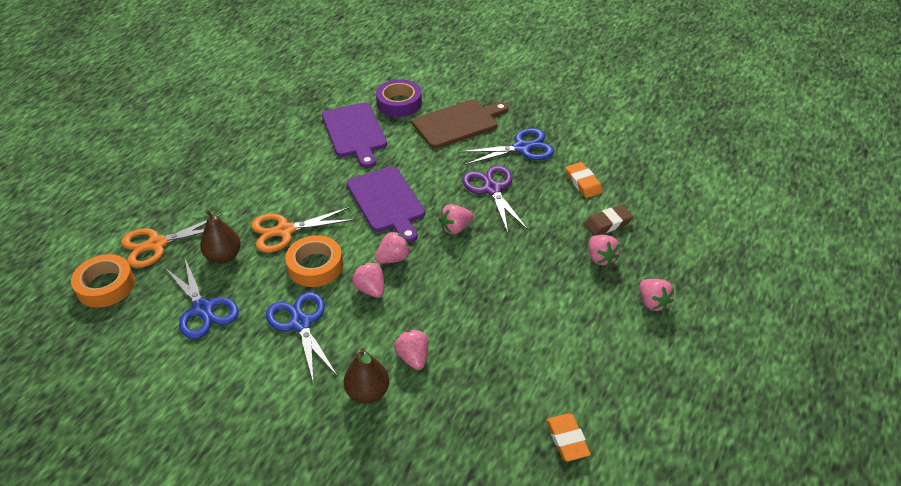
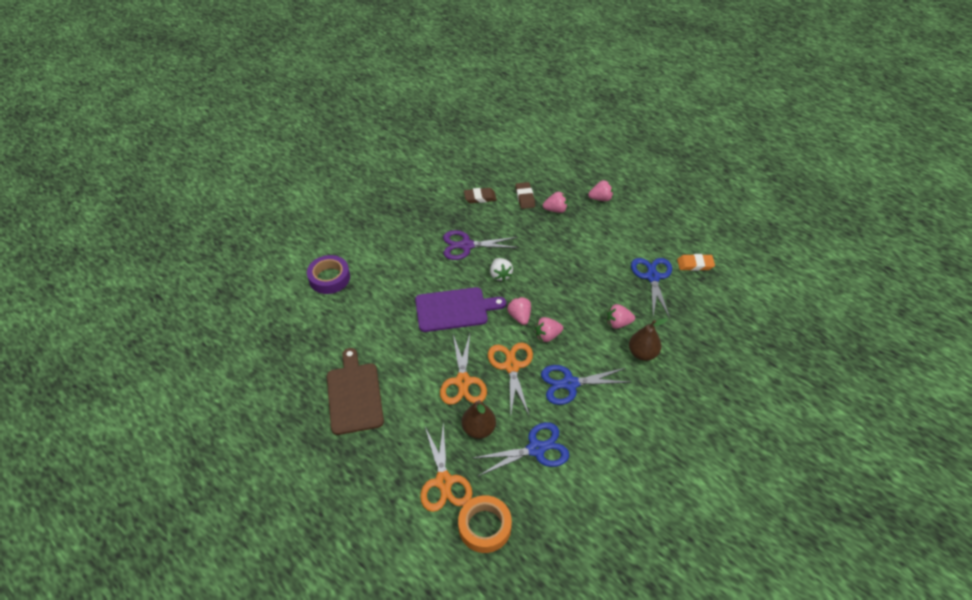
camera: 75 degrees left, 5 degrees up
(315, 266) = (511, 366): orange tape -> orange scissors
(355, 132) = (354, 315): purple cutting board -> none
(455, 228) = (500, 275): pink strawberry -> white strawberry
(458, 123) = (377, 247): brown cutting board -> brown cutting board (354, 395)
(522, 148) = (427, 218): blue scissors -> blue scissors (652, 277)
(583, 183) = (480, 197): orange eraser -> brown eraser

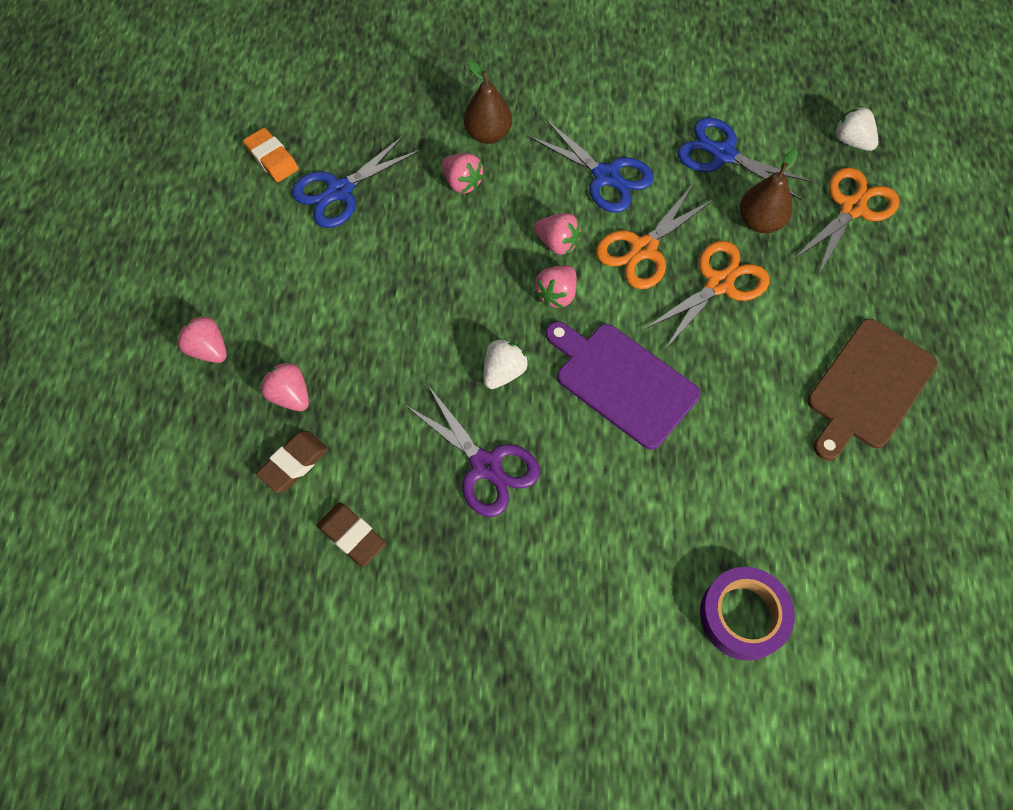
camera: 130 degrees left, 15 degrees up
(484, 526) = (851, 141): orange tape -> white strawberry

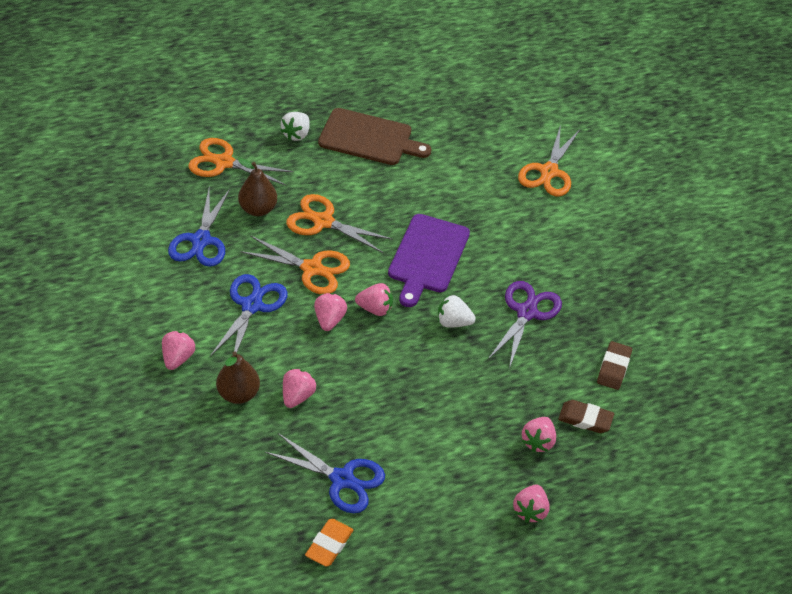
camera: 115 degrees left, 15 degrees down
(556, 96) = (178, 358): none -> pink strawberry
(743, 616) = (549, 172): purple tape -> orange scissors
(851, 141) = (158, 170): white strawberry -> white strawberry (296, 134)

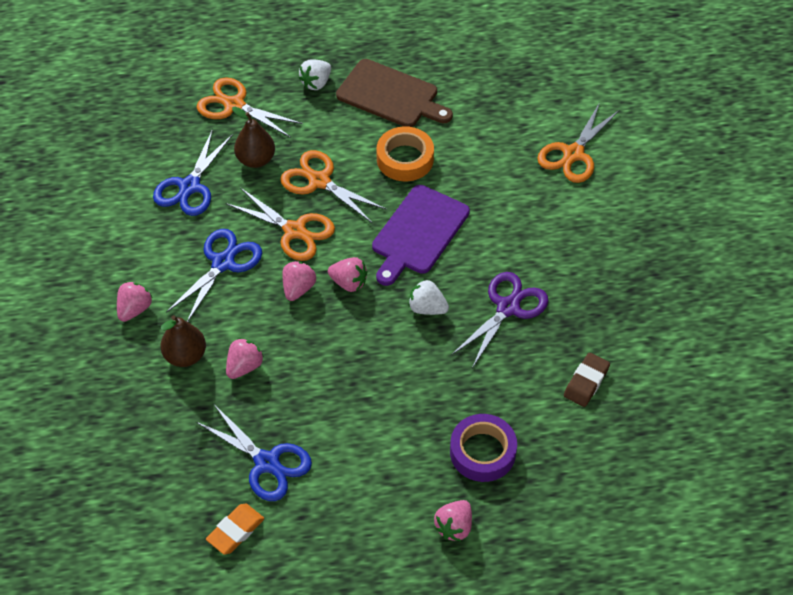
camera: 15 degrees right, 5 degrees up
(397, 193) = (405, 159): none -> orange tape
(538, 441) = (482, 452): pink strawberry -> purple tape
(585, 419) = (540, 434): brown eraser -> none

